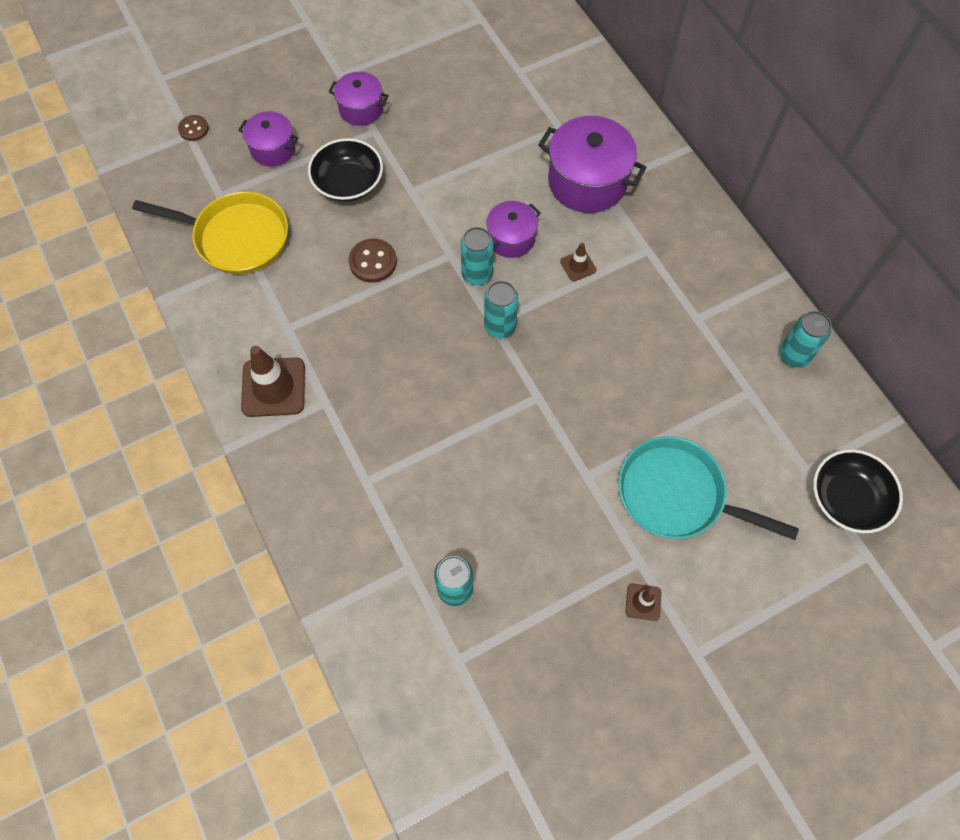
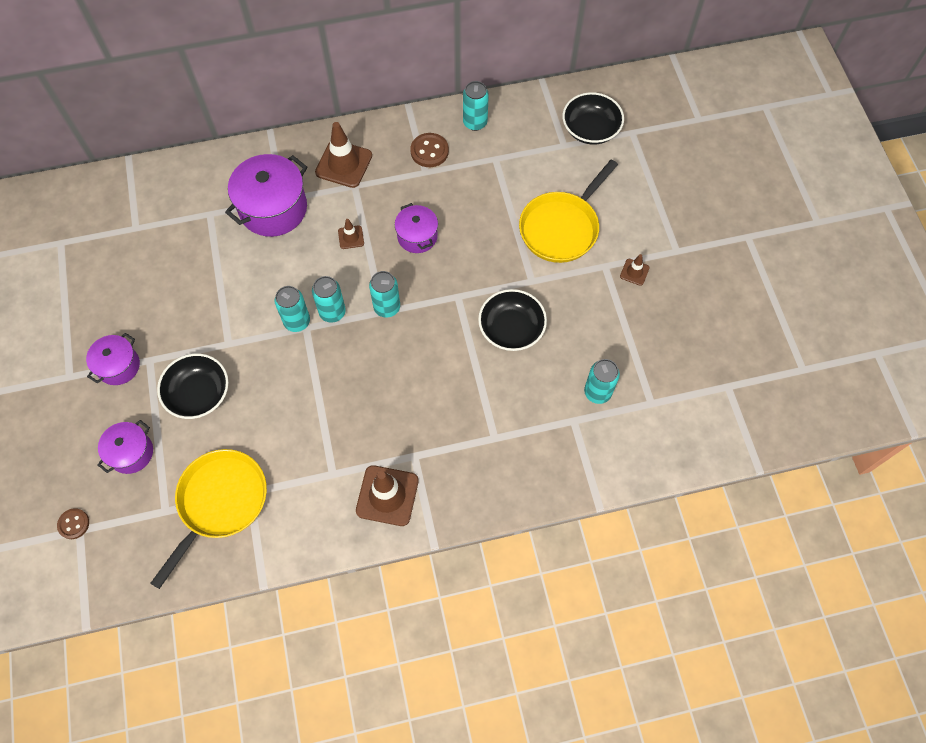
camera: 75 degrees left, 0 degrees up
(373, 262) = (290, 390): brown button -> brown button (429, 151)
(455, 244) = (297, 321): none -> turquoise can
(511, 238) = (307, 278): purple pot -> purple pot (417, 236)
(513, 467) = (511, 329): none -> black bowl
(673, 232) = (344, 164): none -> brown traffic cone
(677, 495) = (562, 227): turquoise pan -> yellow pan

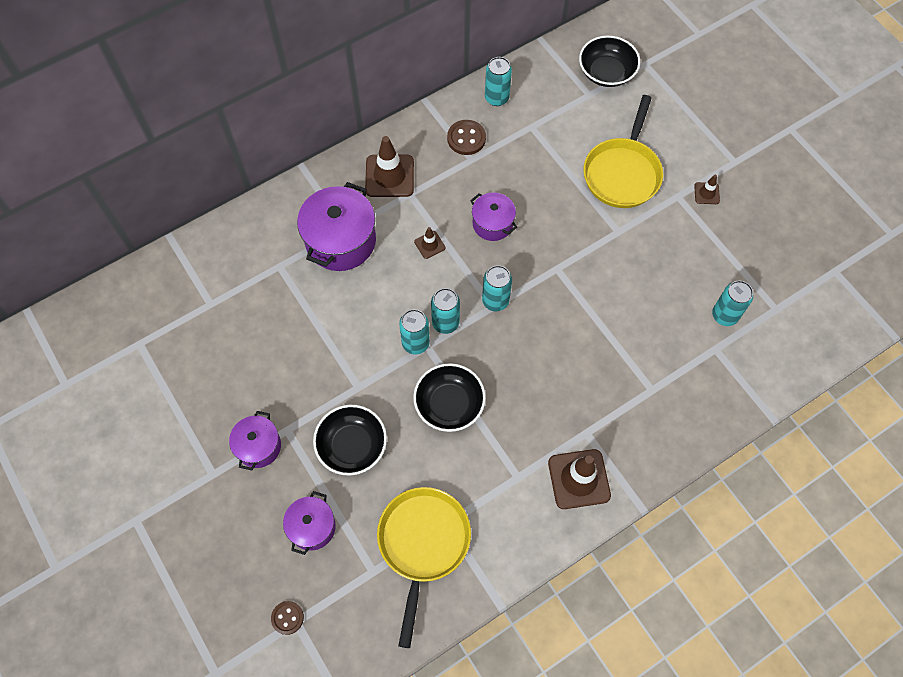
camera: 20 degrees left, 0 degrees up
(511, 329) = (620, 282): black bowl -> black bowl (449, 404)

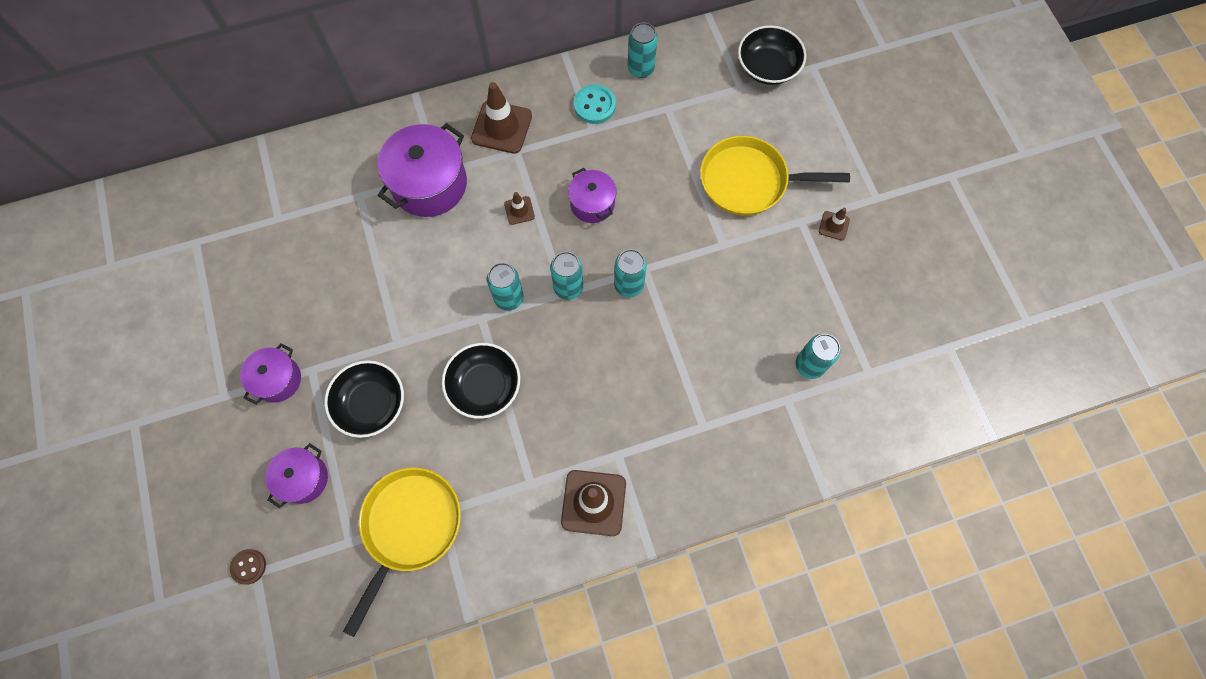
camera: 15 degrees right, 5 degrees up
(415, 343) = (471, 312): turquoise can -> turquoise can (629, 285)
(466, 138) = (594, 105): brown button -> turquoise button
(622, 172) = (749, 181): yellow pan -> yellow pan turned 60 degrees clockwise

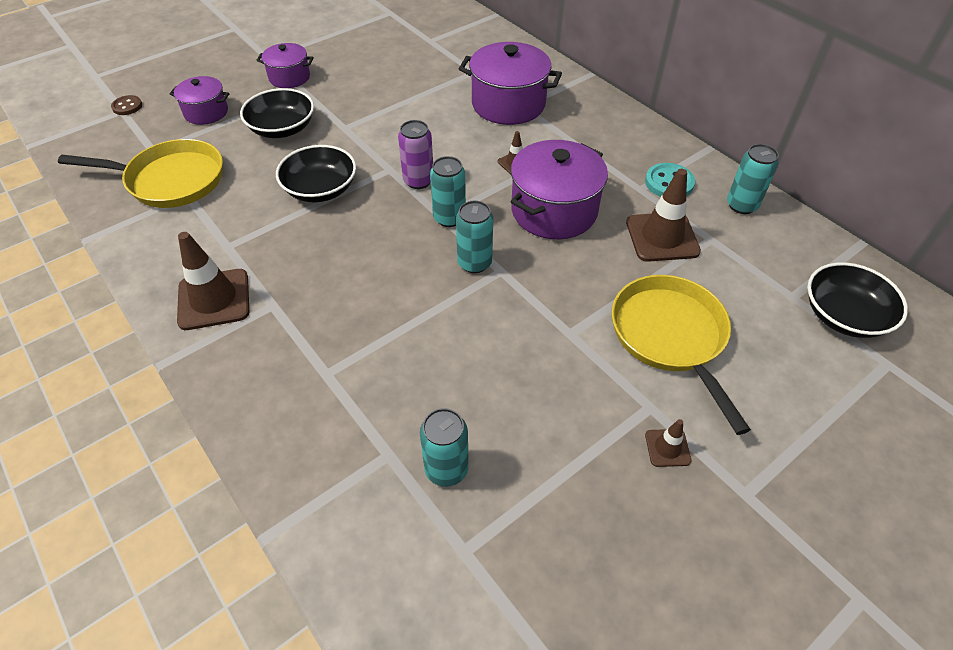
camera: 70 degrees right, 20 degrees down
(501, 127) = (596, 129): brown traffic cone -> brown traffic cone (662, 237)
(509, 298) = (418, 181): turquoise can -> purple can
(592, 204) = (554, 211): purple pot -> purple pot, size x1.72

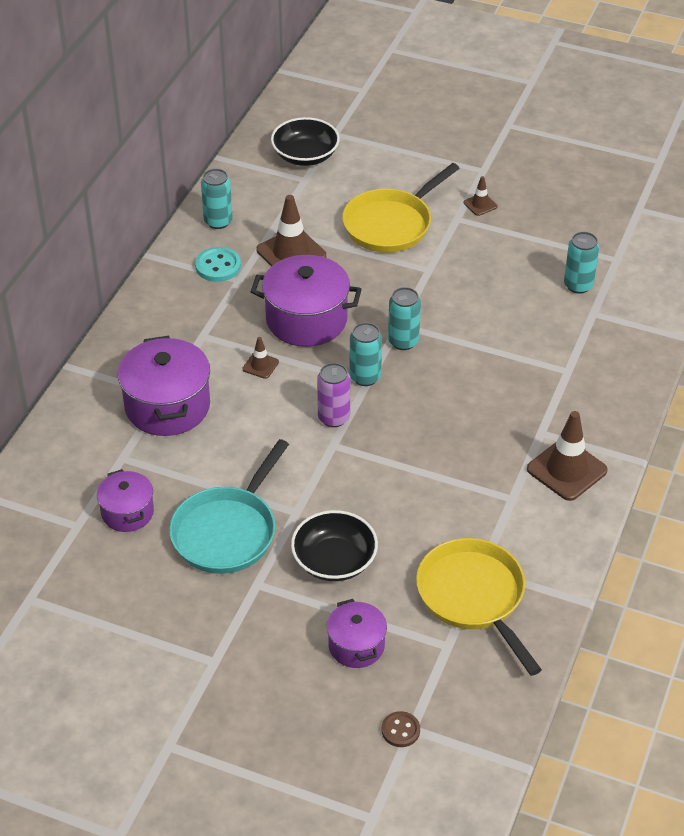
camera: 120 degrees left, 5 degrees down
(289, 77) = (241, 613): purple pot -> purple pot (127, 512)
(320, 189) = (397, 478): black bowl -> none
(360, 93) = (228, 531): none -> turquoise pan

